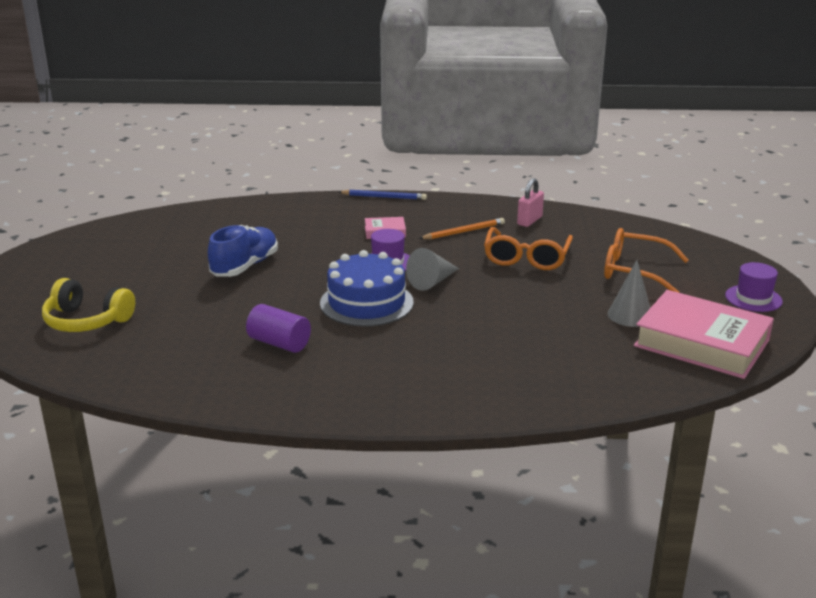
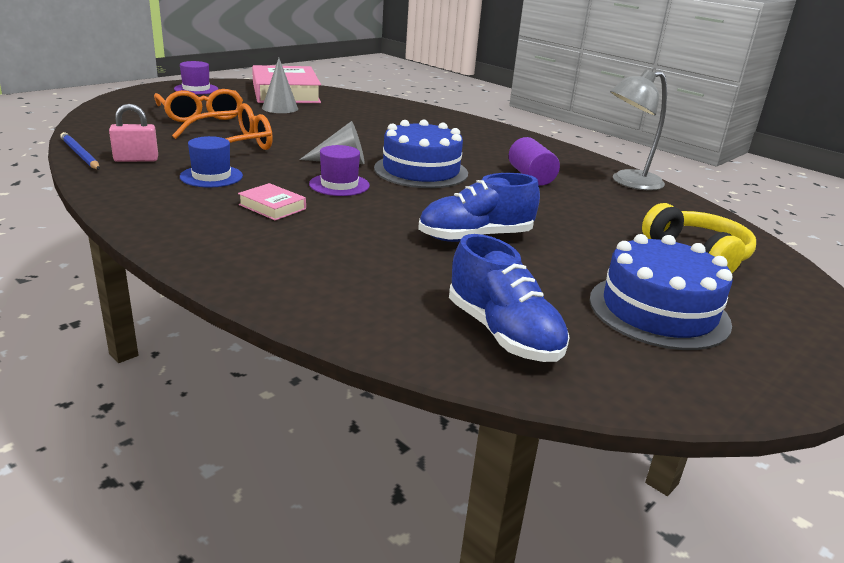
camera: 140 degrees left, 0 degrees up
(98, 269) = (658, 311): none -> blue cake
(170, 228) = (503, 333): none -> blue shoe
(188, 385) = (628, 182): none -> grey lamp
(384, 197) = (161, 241): blue pencil -> blue pencil (80, 154)
(463, 232) = (211, 176): orange pencil -> blue hat

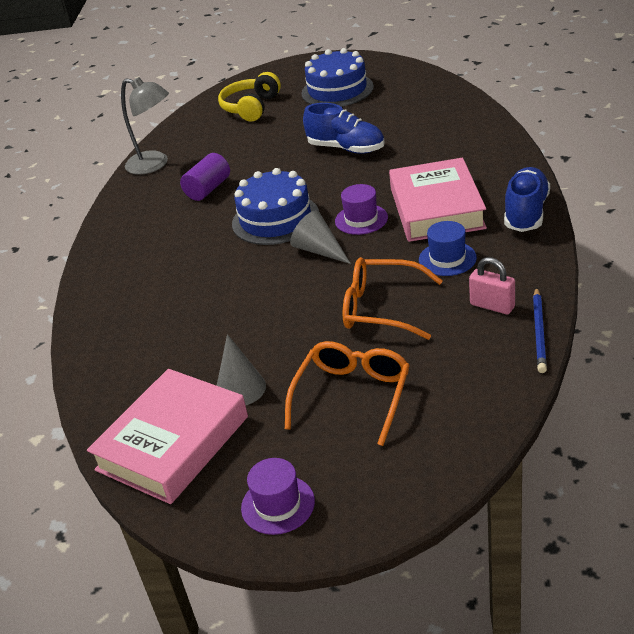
camera: 125 degrees left, 10 degrees up
(272, 207) = (437, 208): pink book -> pink book, size x2.30
(503, 333) = (422, 99): blue shoe -> blue shoe (526, 213)

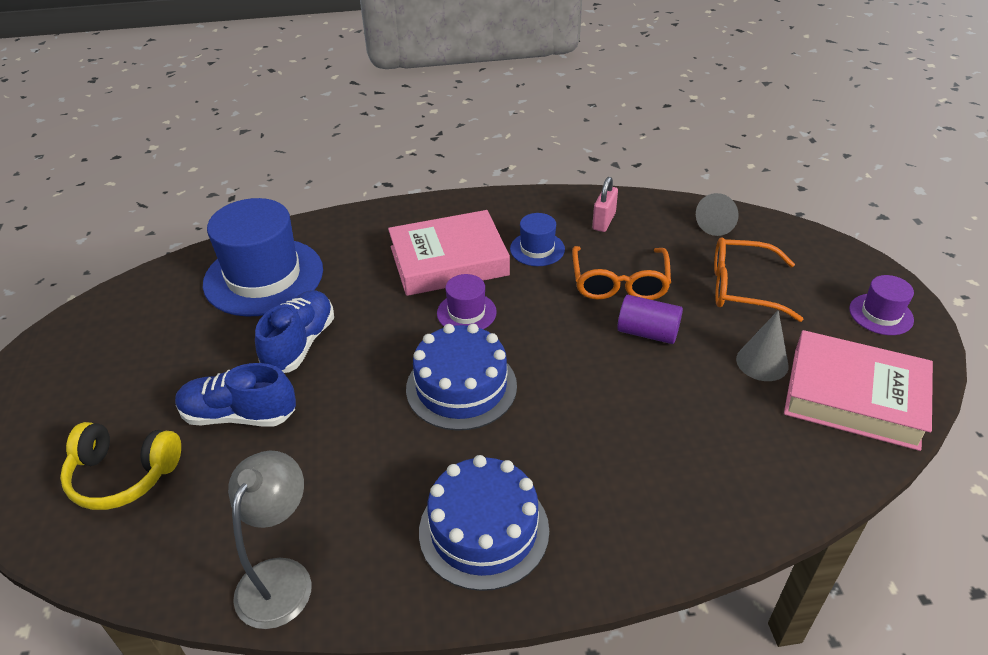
camera: 105 degrees left, 5 degrees up
(208, 189) = (376, 477): purple cylinder -> purple cylinder (647, 332)
(319, 250) = (526, 338): grey cone -> grey cone (719, 223)
(337, 90) = (118, 374): blue cake -> blue cake (484, 530)
(431, 124) = (263, 277): none -> blue hat
(526, 213) = (462, 208): blue shoe -> blue shoe (239, 415)
(539, 332) = (632, 198): blue pencil -> none

